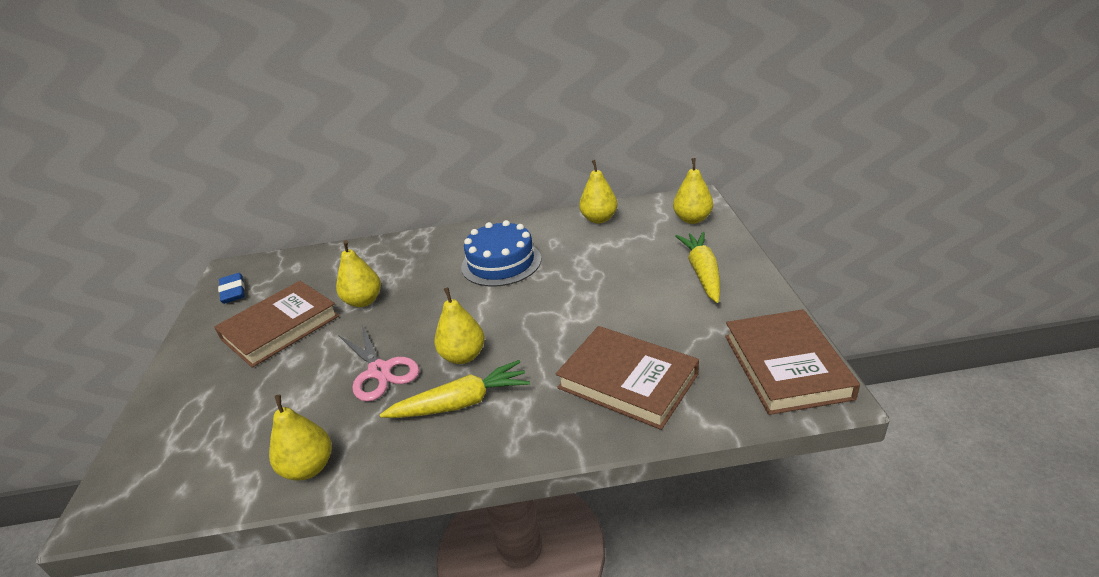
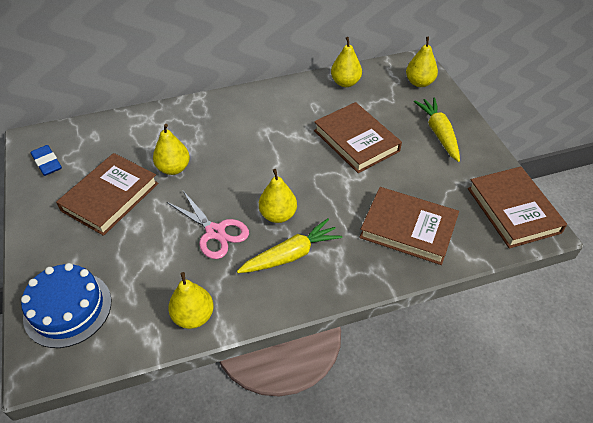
camera: 15 degrees left, 15 degrees up
(501, 263) = (278, 127): blue cake -> blue cake (68, 309)
(591, 278) = (356, 141): none -> brown book

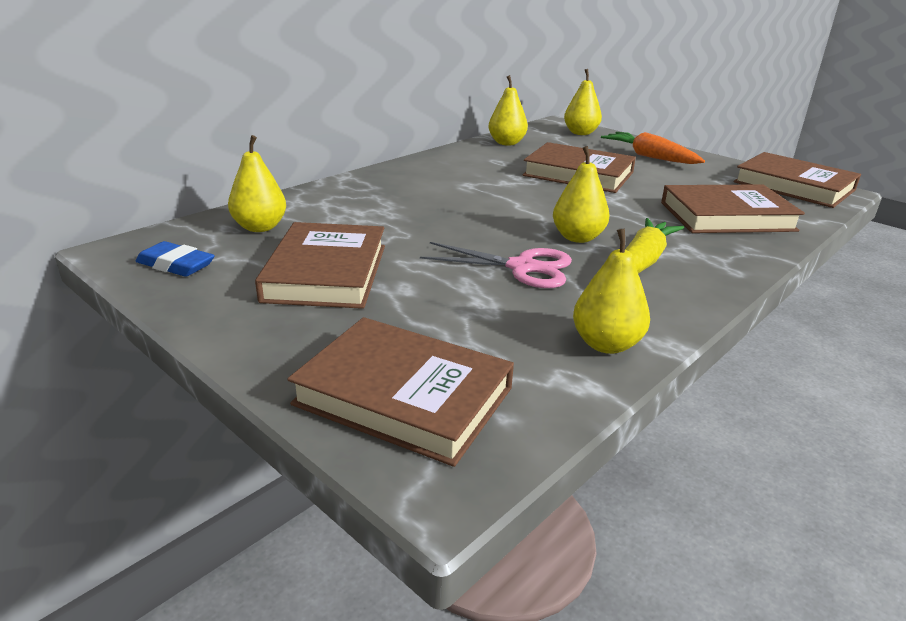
camera: 30 degrees left, 20 degrees down
(68, 309) = (404, 396): blue cake -> brown book
(173, 168) = (389, 231): yellow pear -> yellow pear (260, 227)
(439, 133) = (650, 157): yellow carrot -> orange carrot

